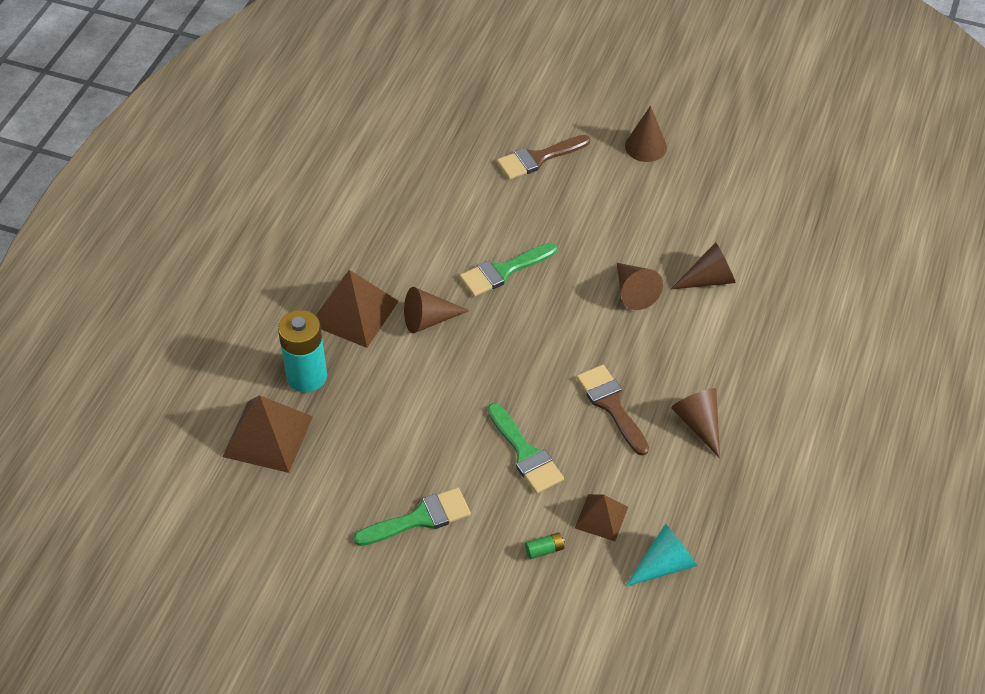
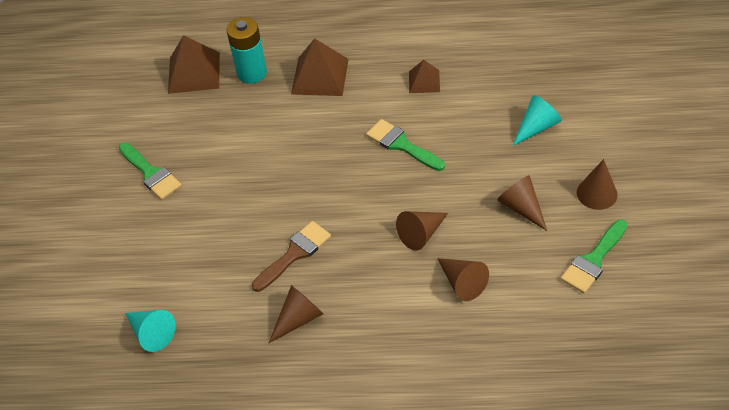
camera: 75 degrees right, 0 degrees up
(428, 320) = (331, 118): brown cone -> brown cone (521, 207)
(525, 454) = (228, 215): green brush -> green brush (593, 260)
(538, 158) = (536, 127): brown brush -> turquoise cone
(544, 550) = (144, 253): green battery -> none
(601, 517) = (184, 279): brown pyramid -> brown pyramid (424, 81)

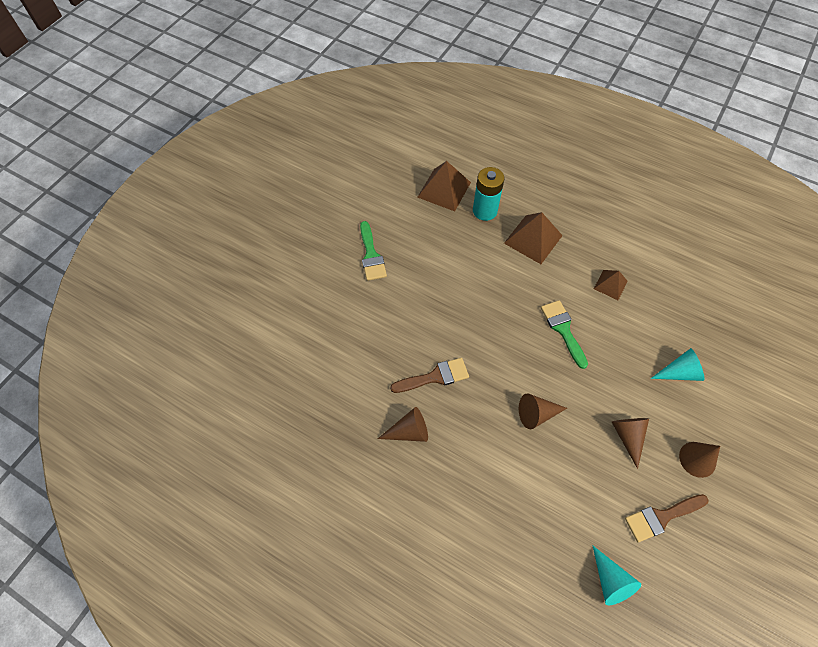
camera: 25 degrees right, 10 degrees up
(152, 333) = (304, 382): turquoise cone -> turquoise cone (610, 581)
(462, 283) = (545, 474): brown cone -> none
(593, 260) = (661, 517): green brush -> brown brush

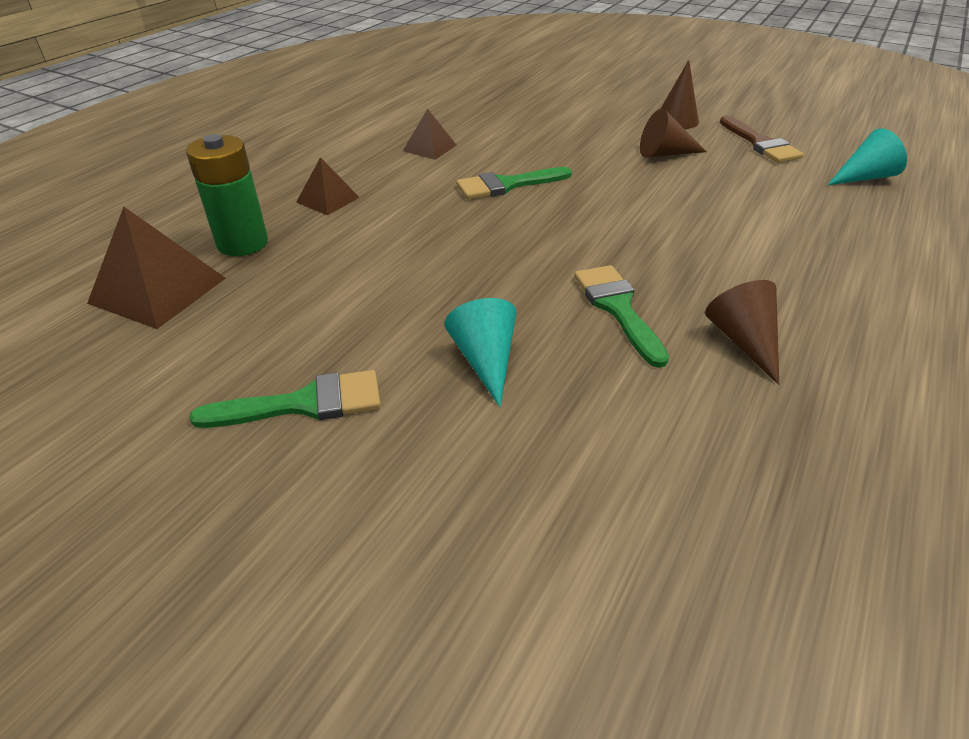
camera: 90 degrees left, 20 degrees down
(435, 377) = (617, 308): brown brush -> green brush
(485, 211) = (242, 243): turquoise battery -> green battery
(533, 239) = (328, 199): brown pyramid -> brown pyramid, size x0.58
(536, 414) = (657, 213): brown cone -> none
(679, 372) = (564, 119): turquoise cone -> turquoise cone (485, 360)

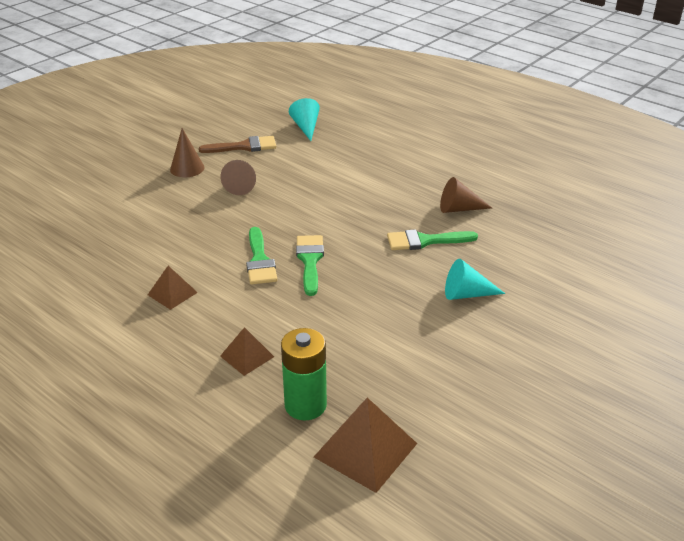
camera: 80 degrees left, 5 degrees down
(304, 403) = (499, 365): green brush -> green brush (310, 261)

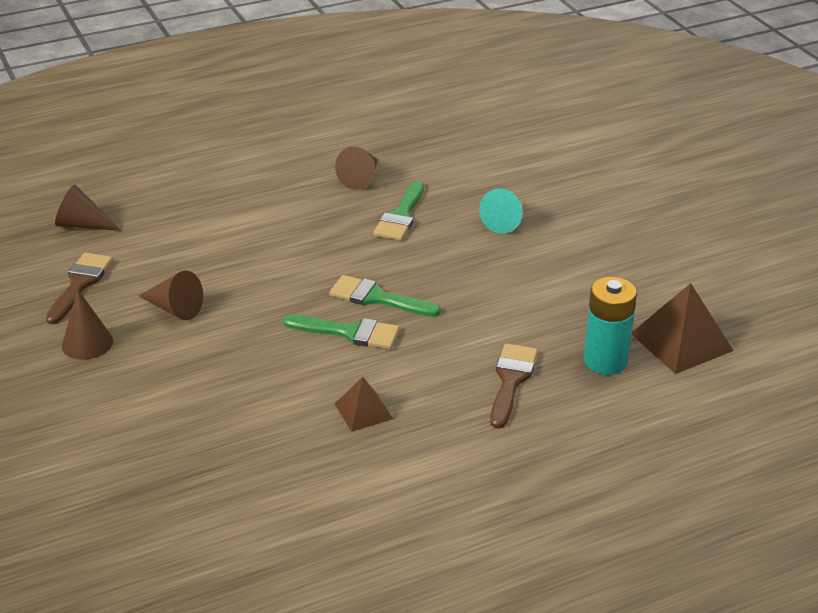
camera: 65 degrees left, 0 degrees up
(247, 356) = (511, 380): brown pyramid -> brown brush
(305, 405) = (605, 361): green battery -> turquoise battery
(306, 127) = (82, 225): turquoise cone -> brown cone

